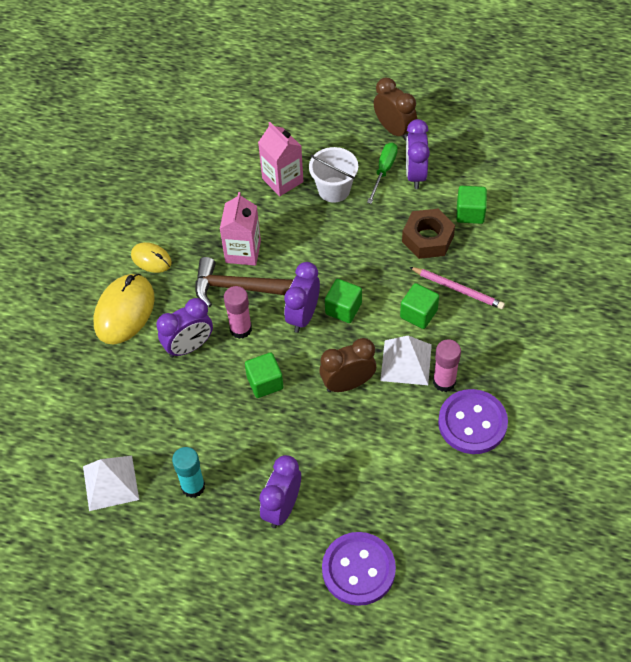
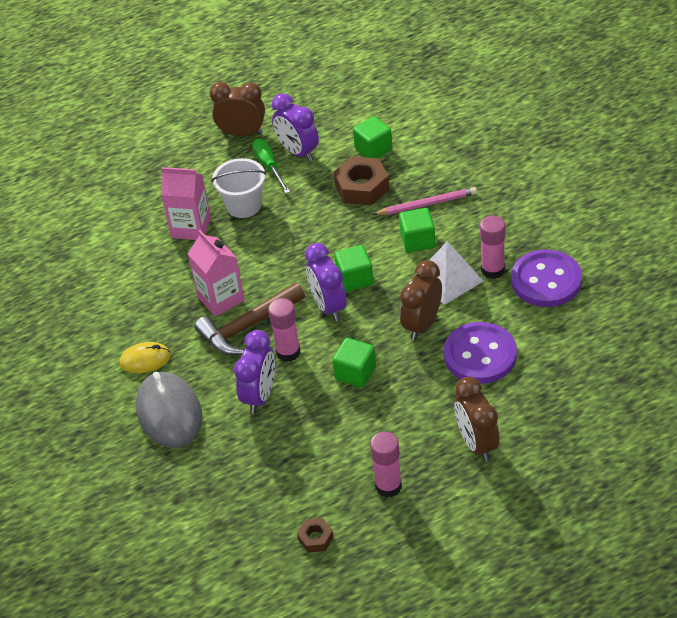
camera: 40 degrees left, 10 degrees down
(110, 482) = (315, 538): white pyramid -> brown nut
(124, 311) = (169, 413): yellow mouse -> grey mouse
(193, 487) = (388, 486): turquoise glue stick -> pink glue stick
(282, 507) = (477, 443): purple clock -> brown clock
(358, 569) = (584, 436): purple button -> purple button (480, 355)

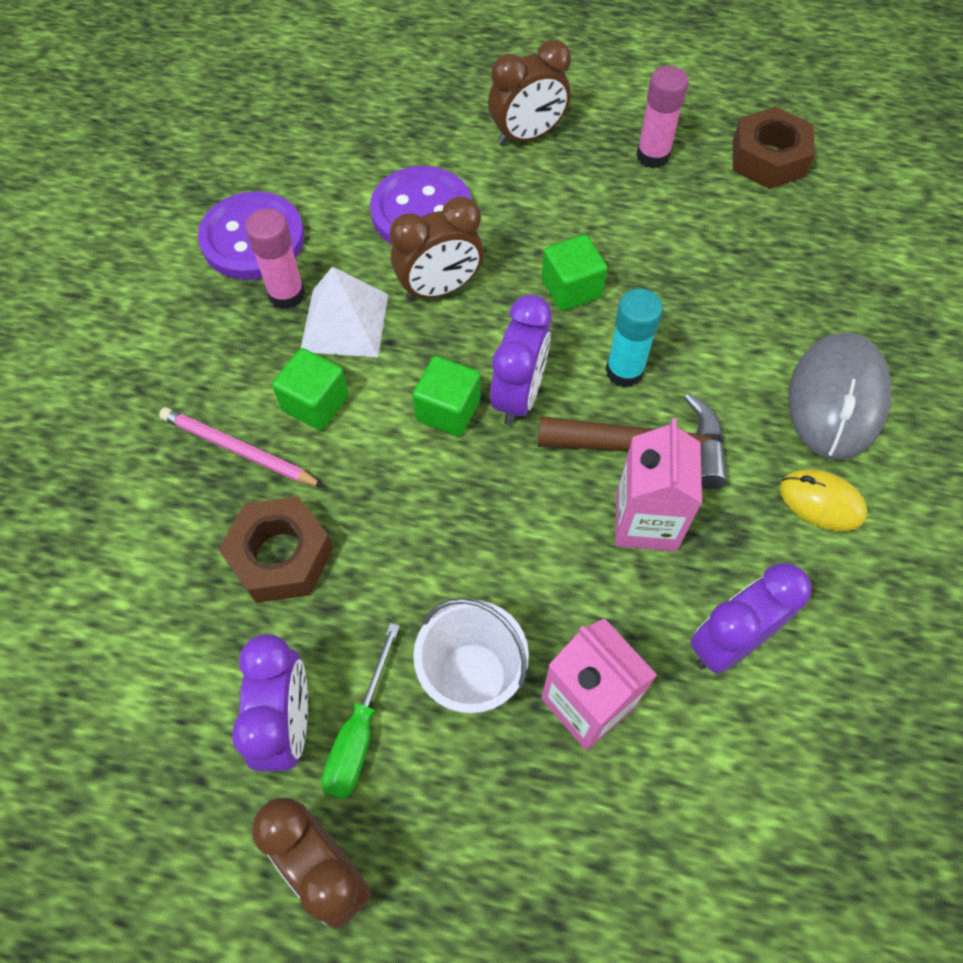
camera: 145 degrees left, 15 degrees up
(260, 396) = (706, 340): purple clock -> purple clock (729, 642)
(288, 352) = (624, 371): pink glue stick -> turquoise glue stick
(315, 538) = (768, 158): brown nut -> brown nut, size x1.90
(373, 149) = (184, 619): green cube -> none
(477, 443) = (527, 136): brown clock -> brown clock turned 45 degrees clockwise

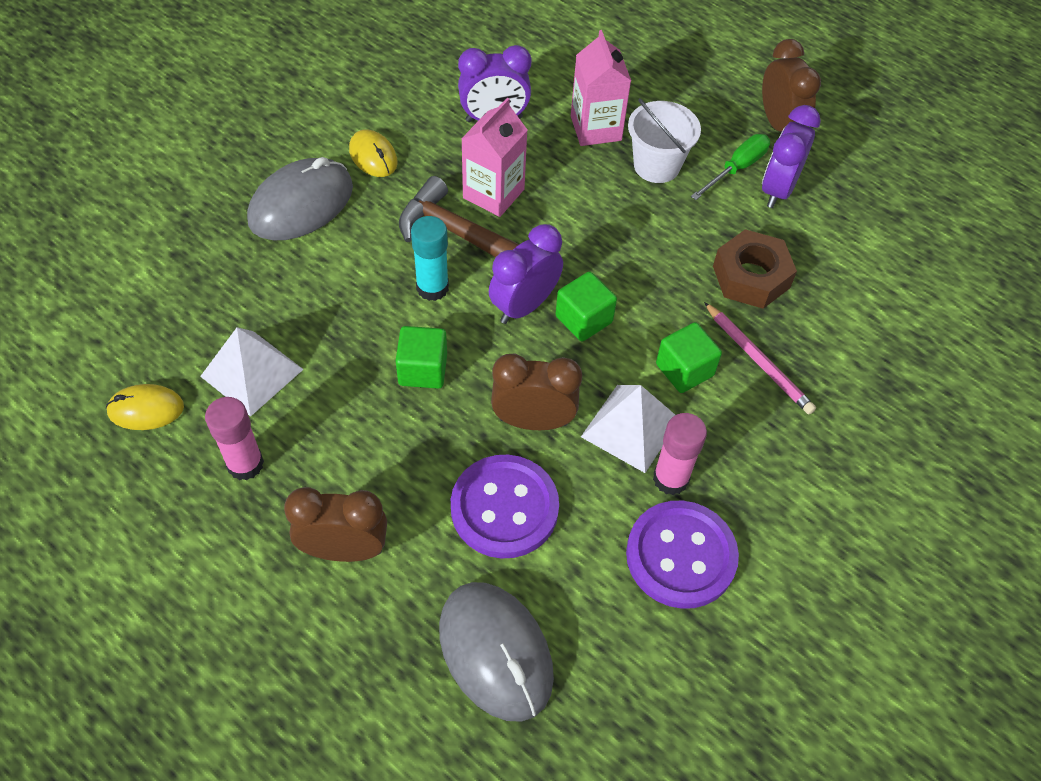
camera: 155 degrees left, 5 degrees down
(370, 123) = (495, 652): none -> grey mouse
(716, 220) = (251, 372): none -> white pyramid
(768, 158) = (146, 409): brown nut -> yellow mouse

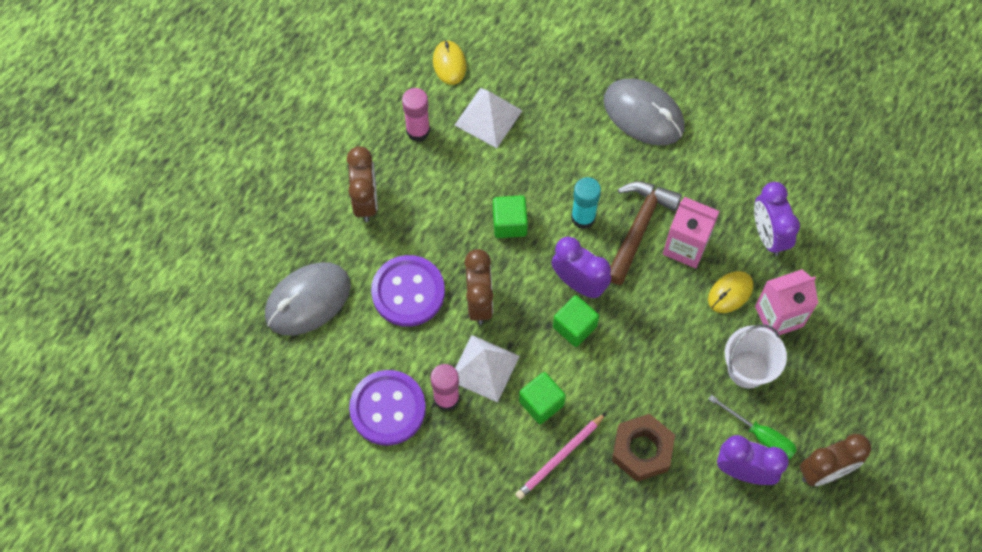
camera: 85 degrees right, 10 degrees up
(373, 156) = (704, 153): yellow mouse -> yellow mouse (730, 293)

